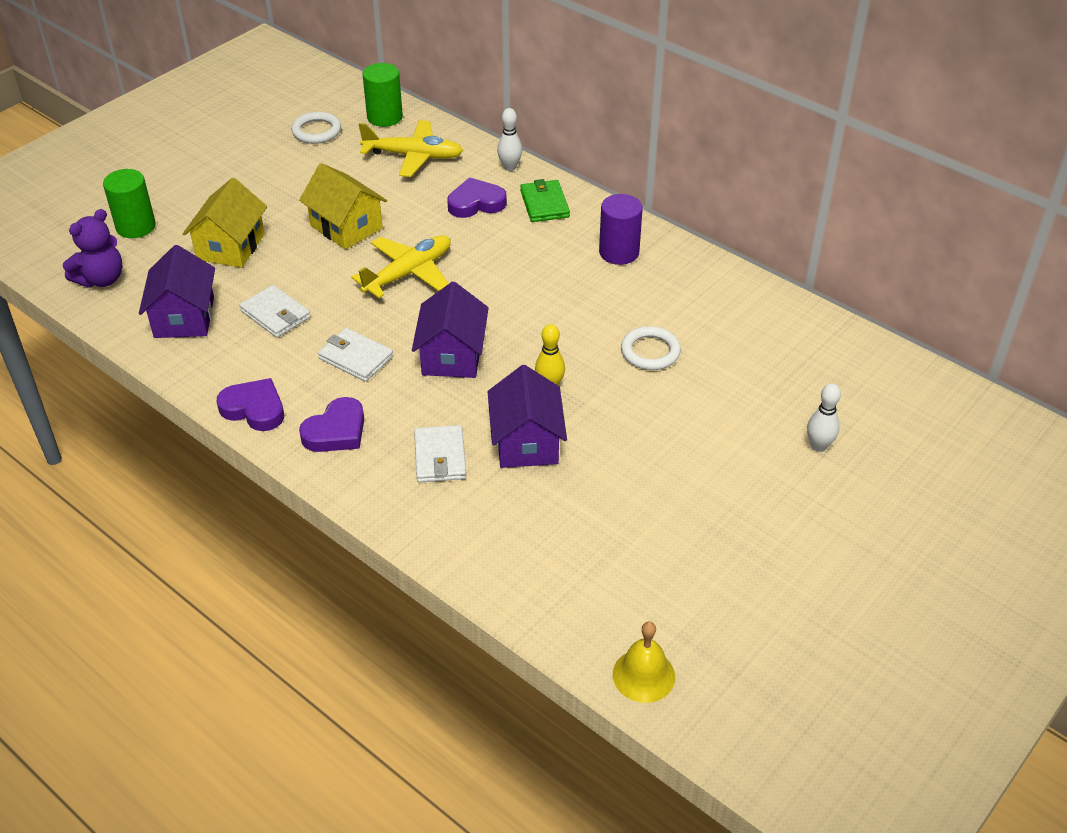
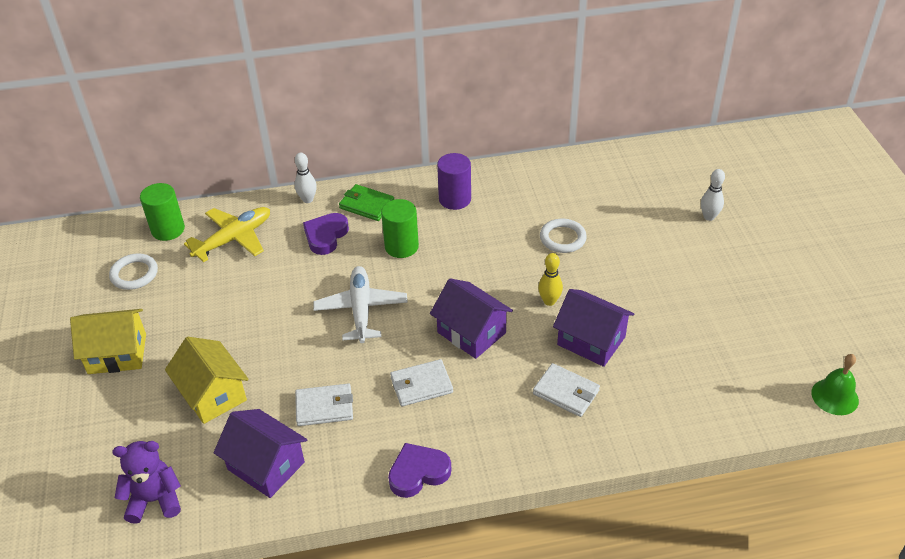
camera: 50 degrees left, 0 degrees up
(101, 279) = (155, 500): purple teddy bear -> purple teddy bear turned 90 degrees counterclockwise
(135, 226) = (113, 444): green cylinder -> green cylinder (401, 246)
(336, 431) = (488, 436): purple heart -> none
(346, 227) = (270, 316): yellow house -> yellow house (117, 354)
(408, 273) = (361, 309): yellow plane -> white plane
(643, 675) = (835, 396): yellow bell -> green bell

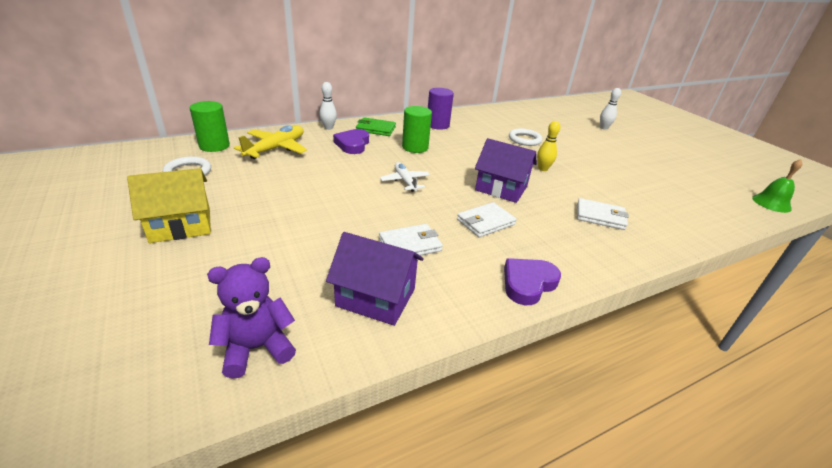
camera: 20 degrees left, 10 degrees down
(213, 394) = (294, 246): yellow house -> none
(361, 309) = (405, 181): white plane -> white plane, size x0.65
(591, 341) = (590, 187): purple house -> none

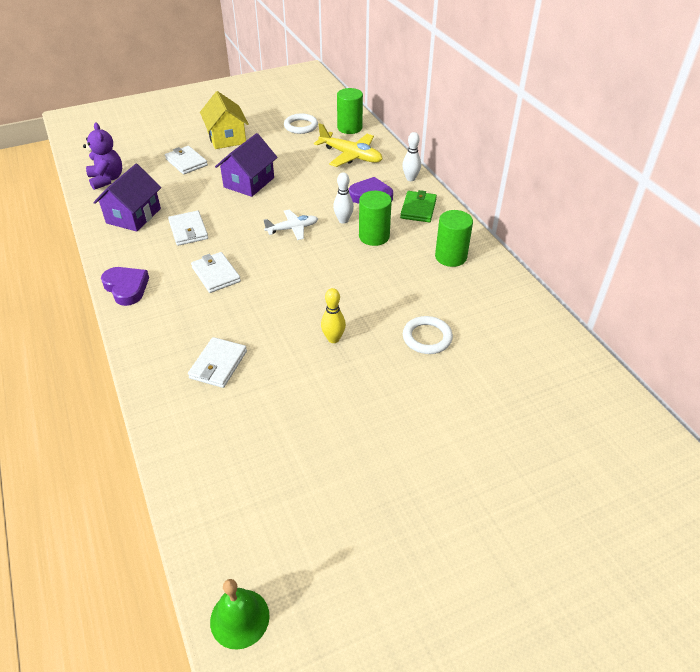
camera: 95 degrees right, 10 degrees up
(237, 258) = (186, 162): none -> white wallet
(437, 125) = (450, 257): purple cylinder -> green cylinder
(501, 188) = (280, 293): purple house -> purple house (249, 182)
(604, 128) = (521, 465): white bowling pin -> white bowling pin (343, 220)

